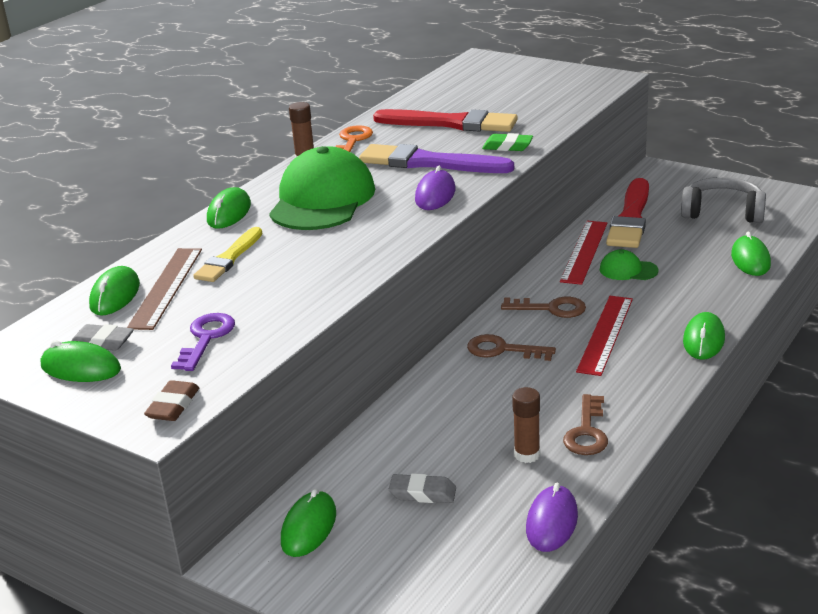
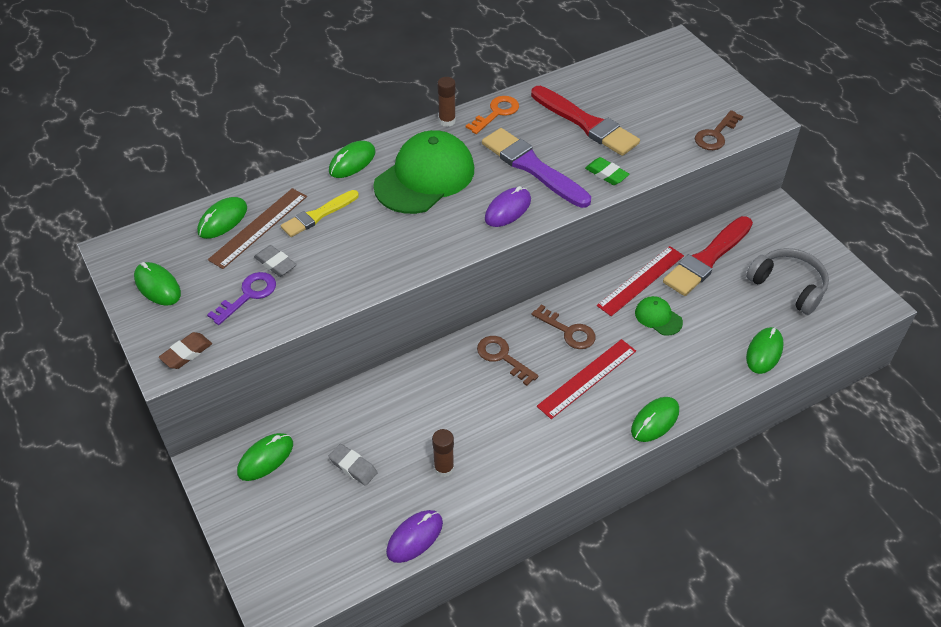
camera: 25 degrees right, 20 degrees up
(102, 342) = (185, 266): grey eraser -> grey eraser (275, 264)
(587, 432) = (499, 468): brown key -> brown key (715, 135)

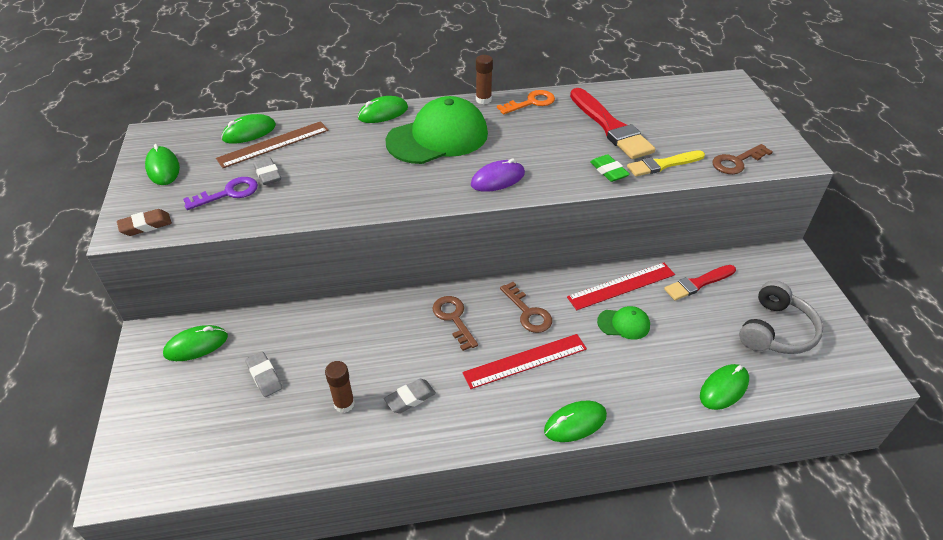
camera: 20 degrees right, 5 degrees down
(318, 215) = (328, 146): yellow brush -> yellow brush (663, 164)
(415, 537) = (280, 462): purple mouse -> none
(501, 444) = (410, 398): none -> grey eraser
(532, 167) = (540, 150): purple brush -> none
(658, 317) = (624, 324): green cap -> green cap turned 120 degrees clockwise
(707, 259) = (698, 283): red brush -> red brush, size x0.62
(788, 286) = (776, 331): grey headphones -> grey headphones turned 60 degrees clockwise

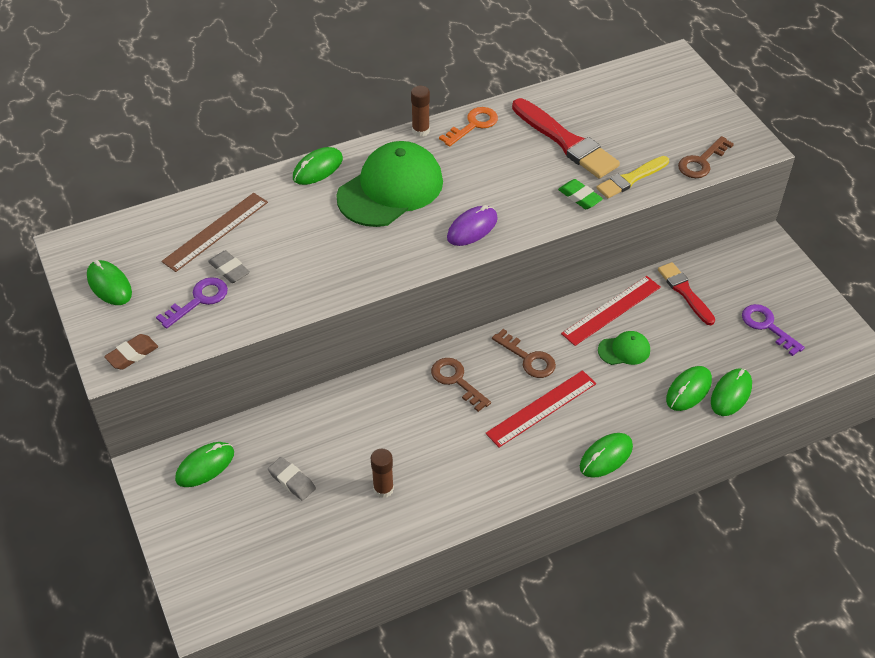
camera: 15 degrees left, 5 degrees up
(249, 132) = (180, 221): green mouse -> green mouse (688, 390)
(410, 398) = (444, 469): grey eraser -> none
(698, 283) = (685, 292): red brush -> red brush turned 105 degrees clockwise
(776, 331) = (767, 326): grey headphones -> purple key

